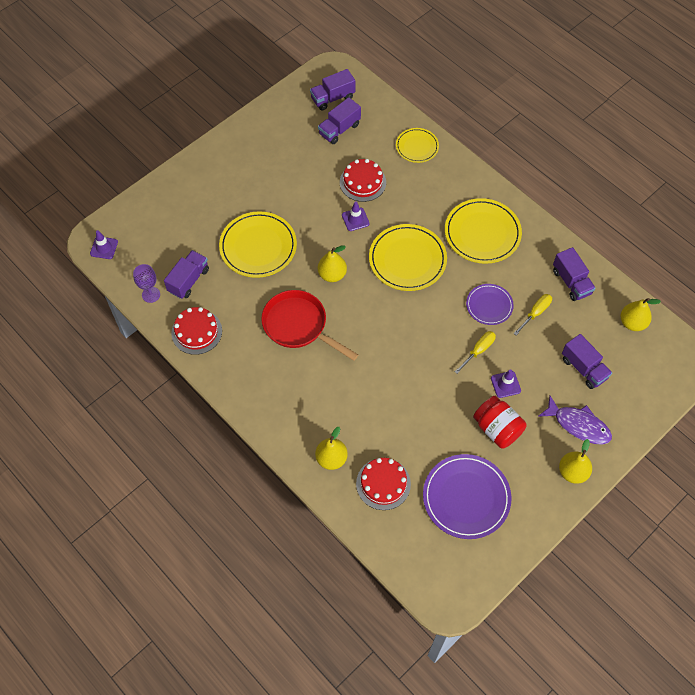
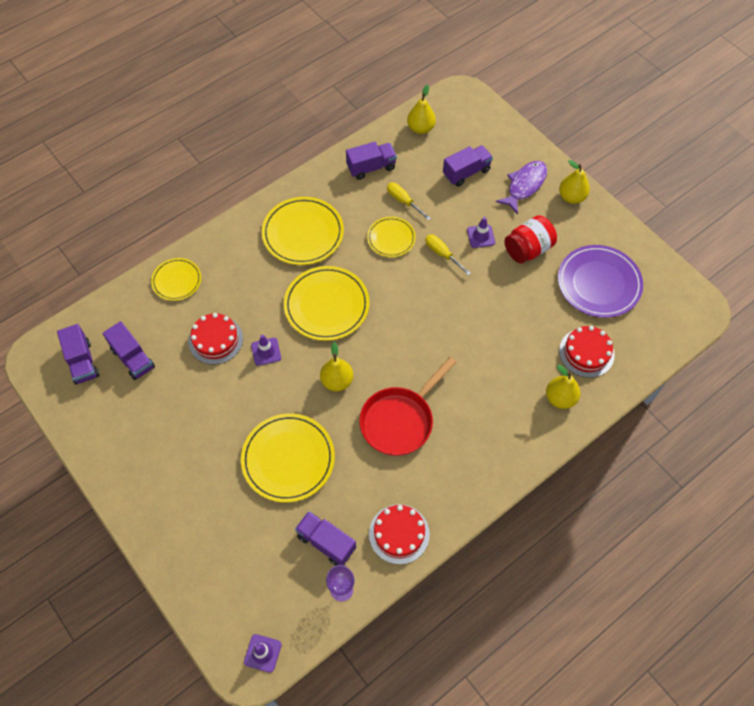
camera: 85 degrees left, 0 degrees up
(489, 305) = (391, 238): purple plate -> yellow plate

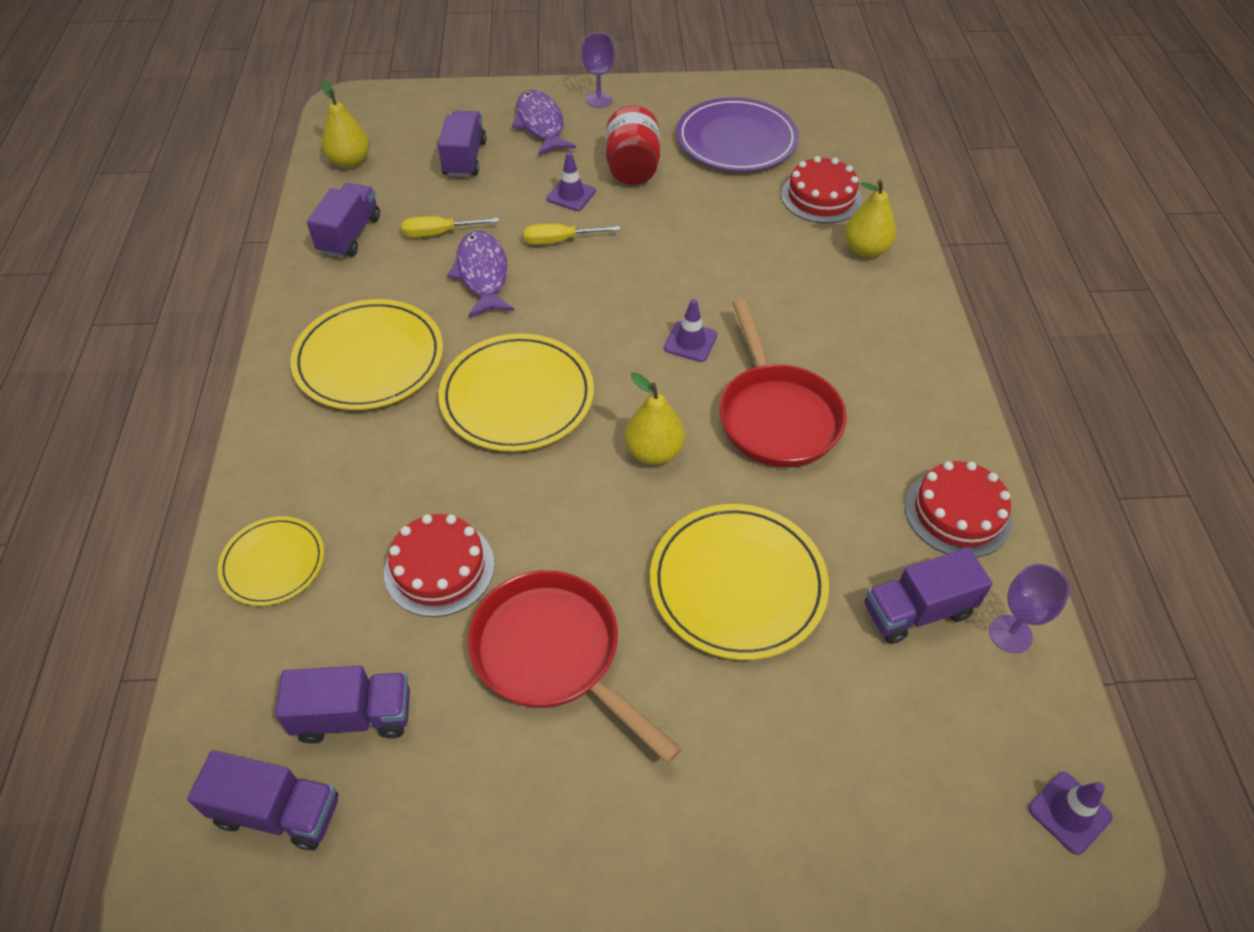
camera: 55 degrees left, 10 degrees down
(204, 409) = (553, 654): none -> red pan
(266, 351) = (525, 511): purple traffic cone -> purple traffic cone (690, 342)
(391, 238) = (482, 274): yellow plate -> purple fish
(571, 197) = (599, 100): yellow pear -> purple goblet

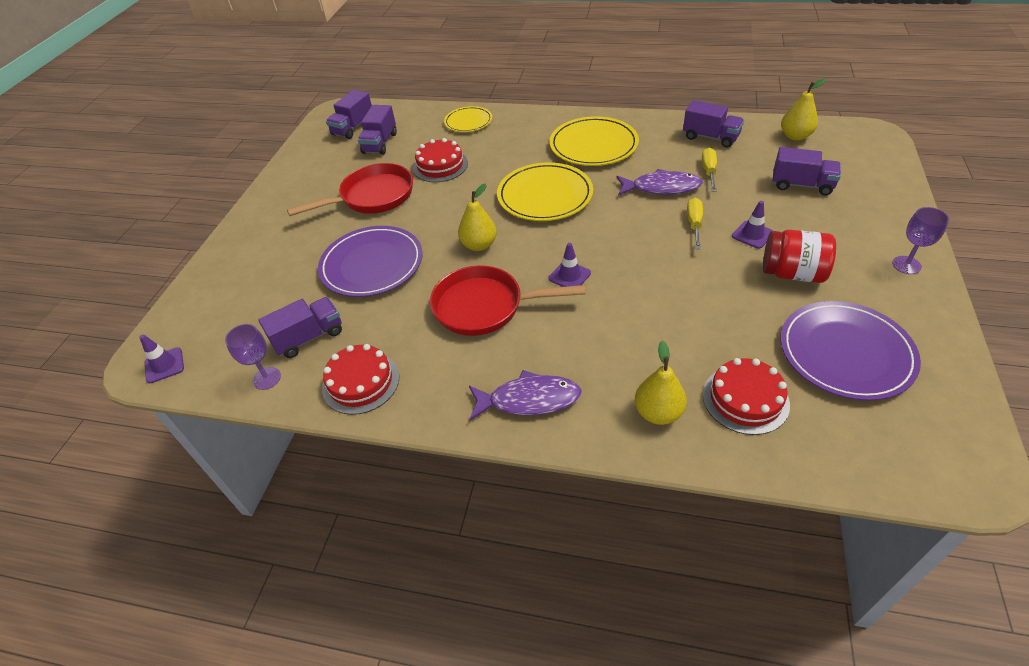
camera: 110 degrees right, 5 degrees down
(541, 124) = (857, 226): purple fish -> purple fish (529, 400)
(737, 584) = (372, 264): yellow plate -> purple plate
(917, 611) = (309, 337): purple truck -> purple truck turned 60 degrees clockwise

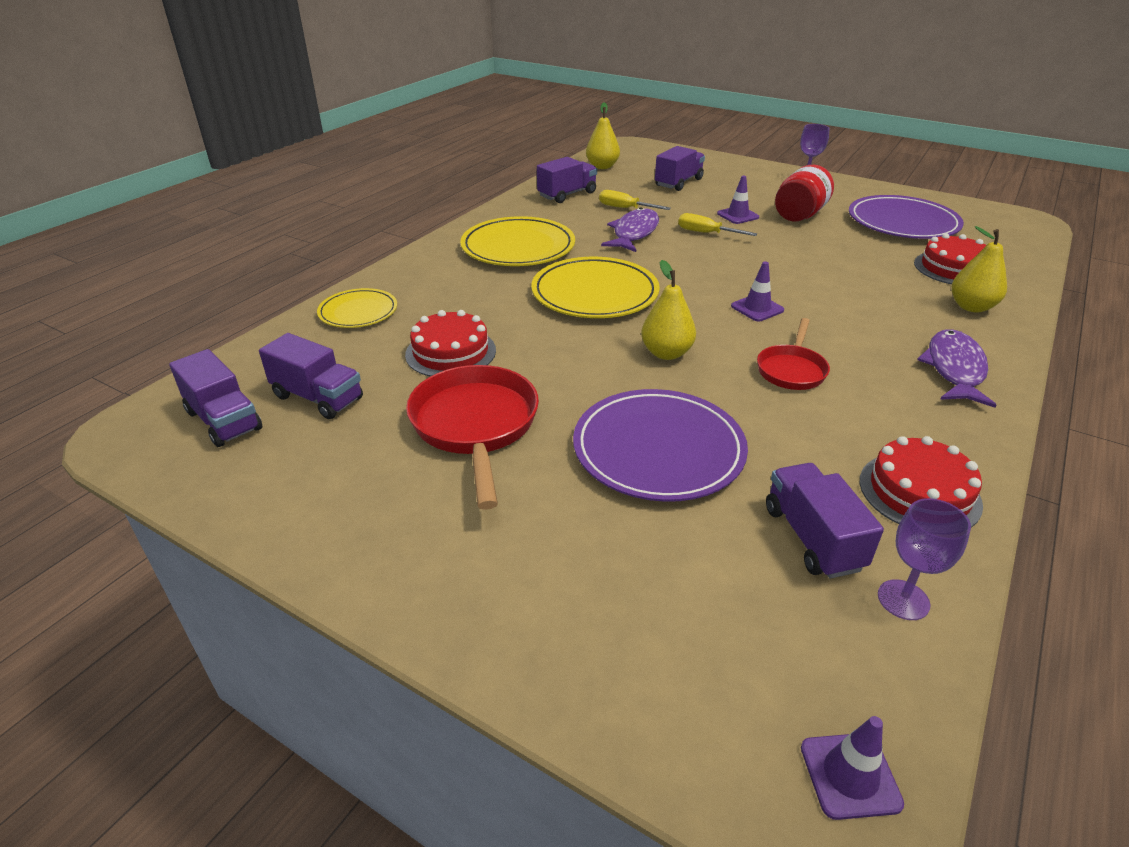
camera: 75 degrees left, 10 degrees down
(484, 306) = (791, 370): red pan -> red pan, size x0.59

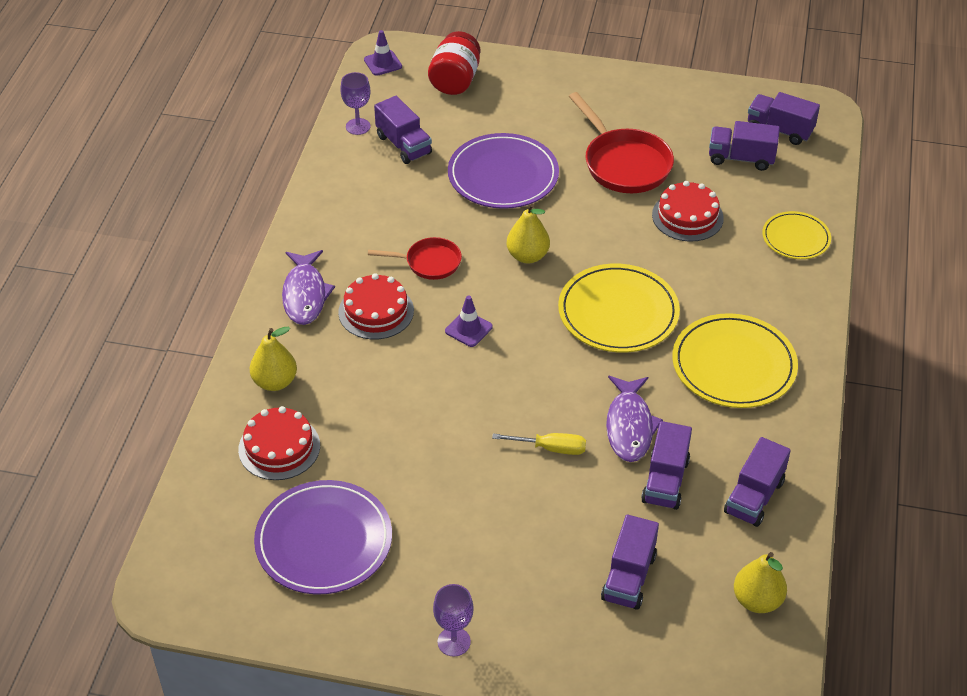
camera: 160 degrees right, 10 degrees up
(625, 208) = (665, 481): yellow screwdriver -> purple truck
(737, 215) = (525, 501): purple traffic cone -> none
(791, 370) = (429, 262): red pan -> red pan turned 90 degrees clockwise
(799, 215) = (451, 525): red jar -> red jar (455, 80)
(919, 492) = (344, 185): red cake -> red cake (376, 311)

